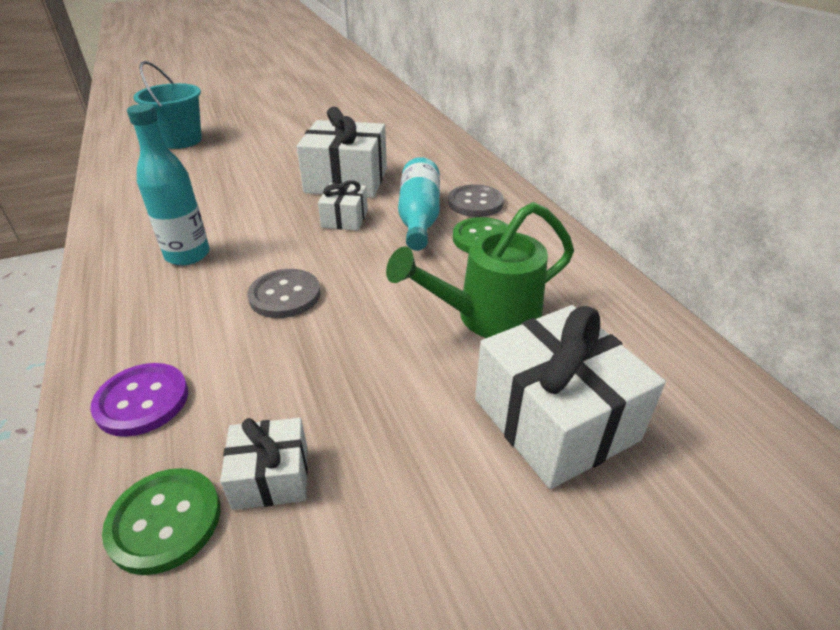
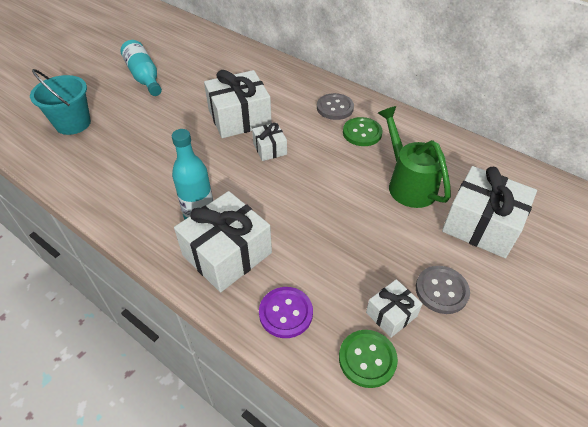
camera: 30 degrees left, 10 degrees up
(165, 304) = (227, 254): none -> white gift
(285, 295) = (291, 216): grey button -> grey button (441, 290)
(419, 217) = (313, 131): turquoise bottle -> turquoise bottle (144, 77)
(487, 317) = (408, 183): green watering can -> green watering can turned 120 degrees clockwise

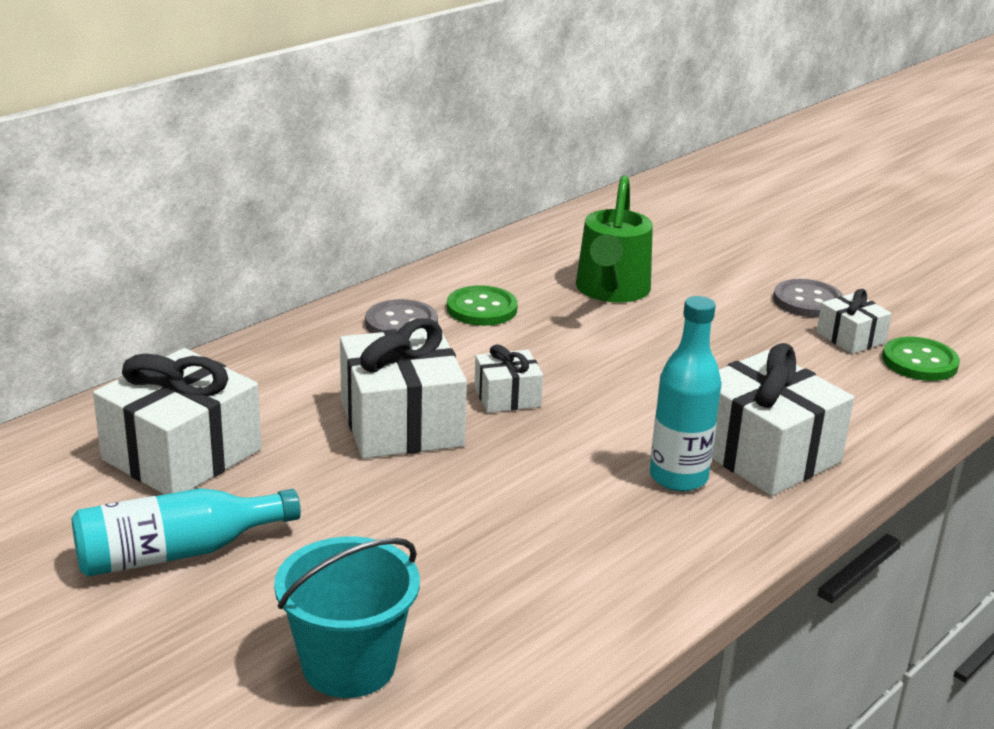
camera: 85 degrees left, 20 degrees down
(286, 313) = (866, 410): purple button -> none
(408, 183) = (611, 291): green watering can -> green watering can turned 60 degrees counterclockwise
(481, 225) = (694, 258): white gift -> white gift (182, 454)

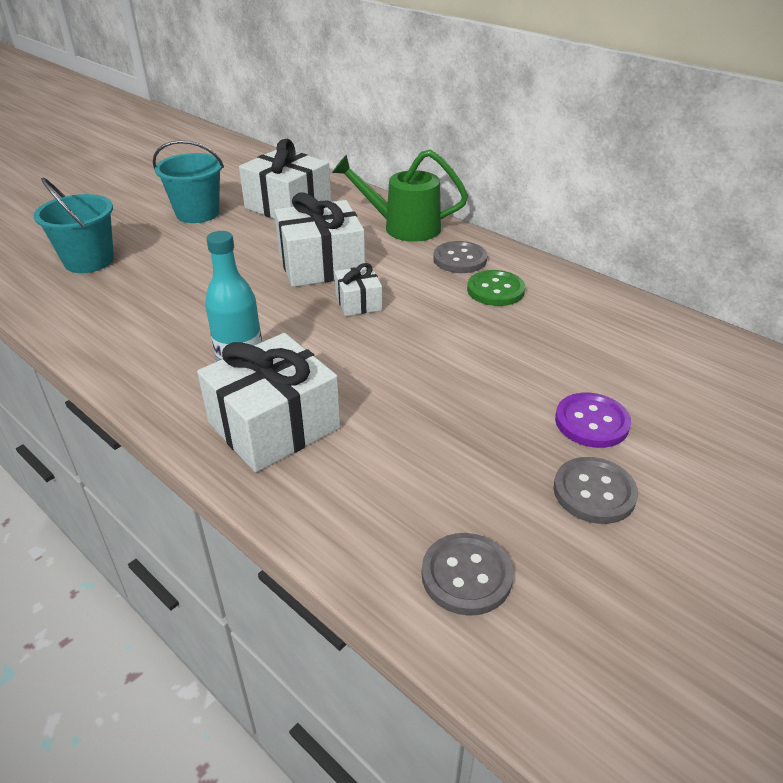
camera: 90 degrees right, 10 degrees up
(176, 553) = (197, 213): turquoise bottle -> turquoise bucket
(611, 291) = (557, 354): green watering can -> green watering can (403, 227)
(717, 290) = (591, 422): none -> purple button
(850, 338) = (511, 518): white gift -> none
(919, 362) = (466, 575): green button -> grey button

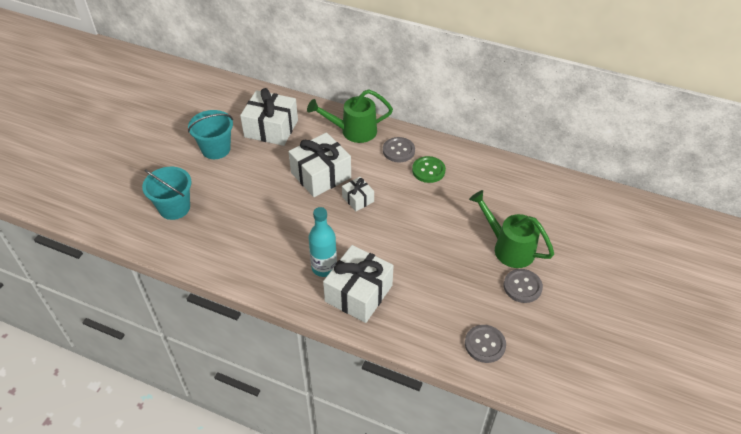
camera: 20 degrees left, 10 degrees up
(591, 422) = (508, 247): purple button -> green watering can

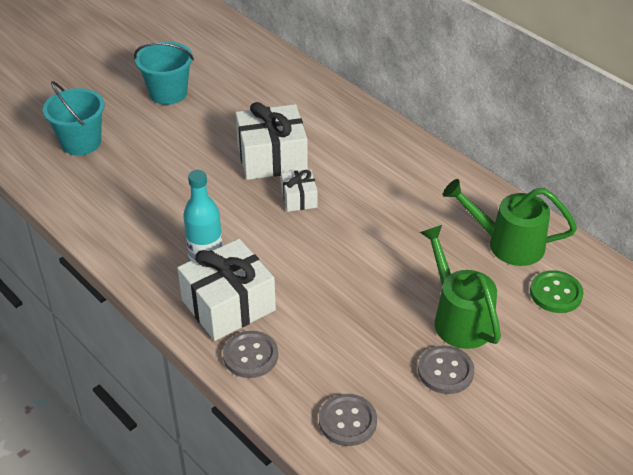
camera: 25 degrees right, 5 degrees down
(271, 128) = (247, 88): white gift -> none
(353, 131) = (345, 119): green watering can -> green watering can (507, 244)
(398, 151) = (388, 158): grey button -> grey button (250, 356)
(428, 170) = (412, 193): green button -> green button (555, 293)

